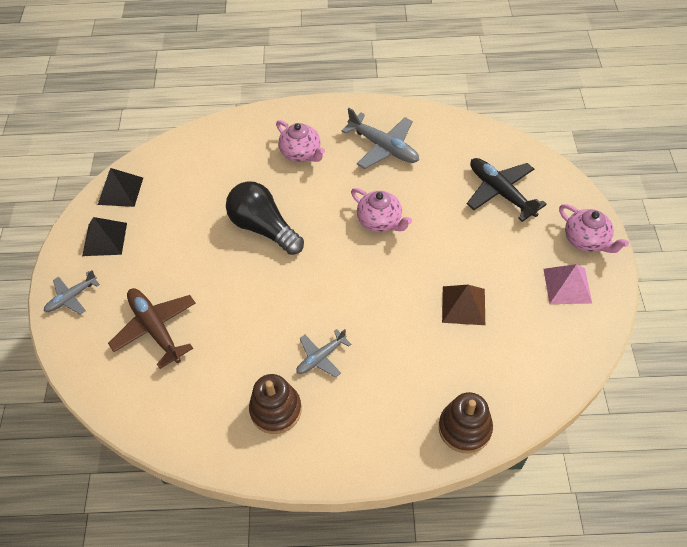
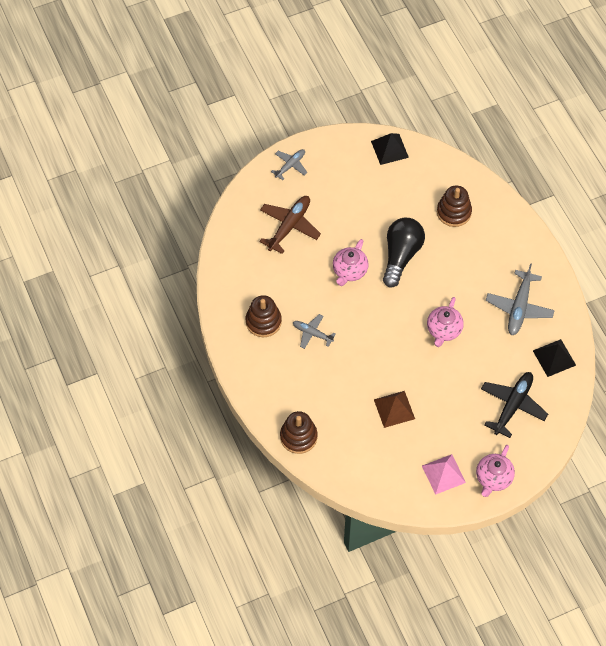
camera: 65 degrees right, 5 degrees up
(72, 297) = (290, 166): grey plane -> grey plane turned 105 degrees clockwise
(105, 239) = (344, 161): black pyramid -> black pyramid (554, 358)
(237, 162) = (454, 212): none -> brown stacking toy
(301, 153) = (484, 252): pink teapot -> pink teapot (349, 271)

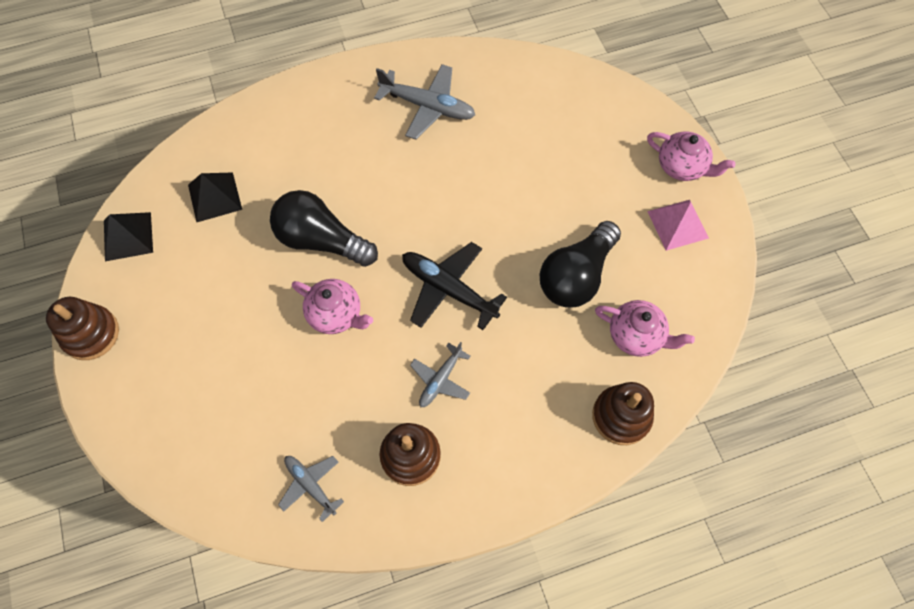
camera: 85 degrees left, 5 degrees up
(289, 226) = (236, 399): brown plane -> none
(290, 166) = (117, 388): grey plane -> grey plane (311, 485)
(394, 409) = (576, 276): brown pyramid -> black light bulb
(443, 330) = (453, 199): pink teapot -> pink teapot (636, 336)
(454, 212) = (261, 165): brown stacking toy -> brown stacking toy (91, 334)
(512, 406) = (575, 132): black plane -> black plane (449, 289)
(554, 358) = (507, 79): black pyramid -> black pyramid (215, 197)

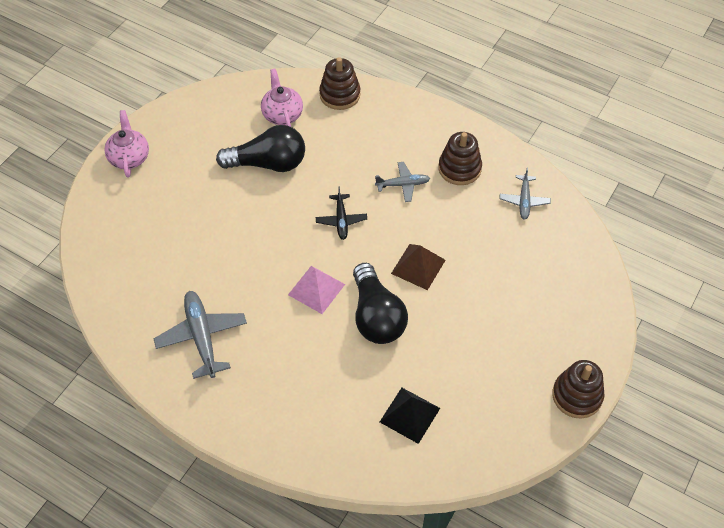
camera: 130 degrees left, 10 degrees down
(128, 236) = (495, 444): black pyramid -> none
(336, 314) = (418, 266): pink teapot -> brown pyramid
(449, 289) = (341, 220): black plane -> black plane, size x0.60
(678, 224) = (181, 136): pink pyramid -> pink pyramid (316, 289)

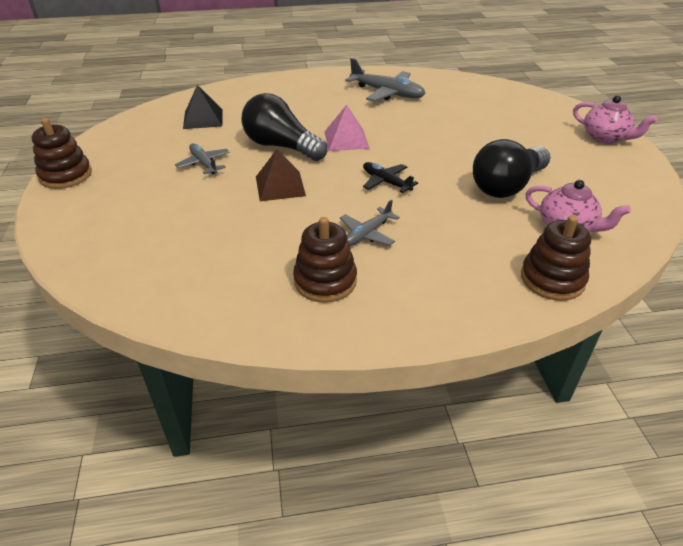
camera: 140 degrees right, 15 degrees down
(524, 200) = (217, 289): grey plane -> grey plane (204, 164)

